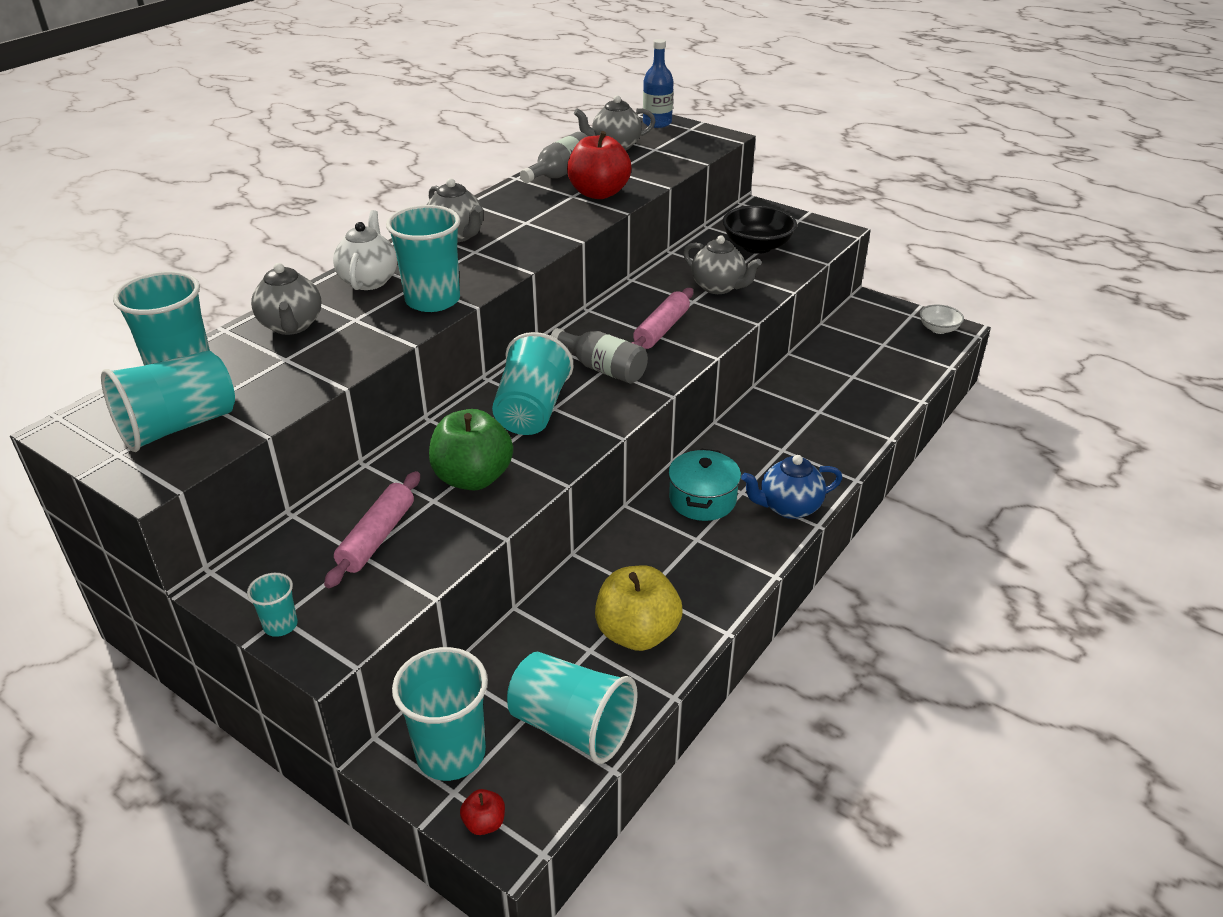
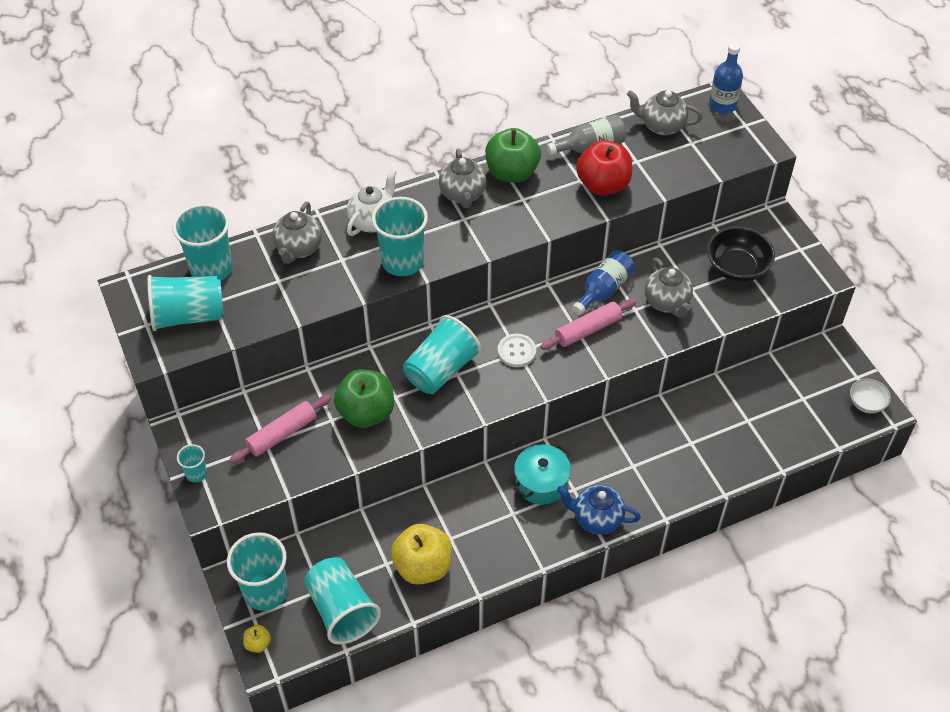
camera: 30 degrees right, 15 degrees up
(484, 823) = (258, 644): red apple -> yellow apple
(496, 208) = (512, 173): none -> green apple
(603, 369) = (516, 351): grey bottle -> white button
(648, 297) = (603, 290): none -> blue bottle

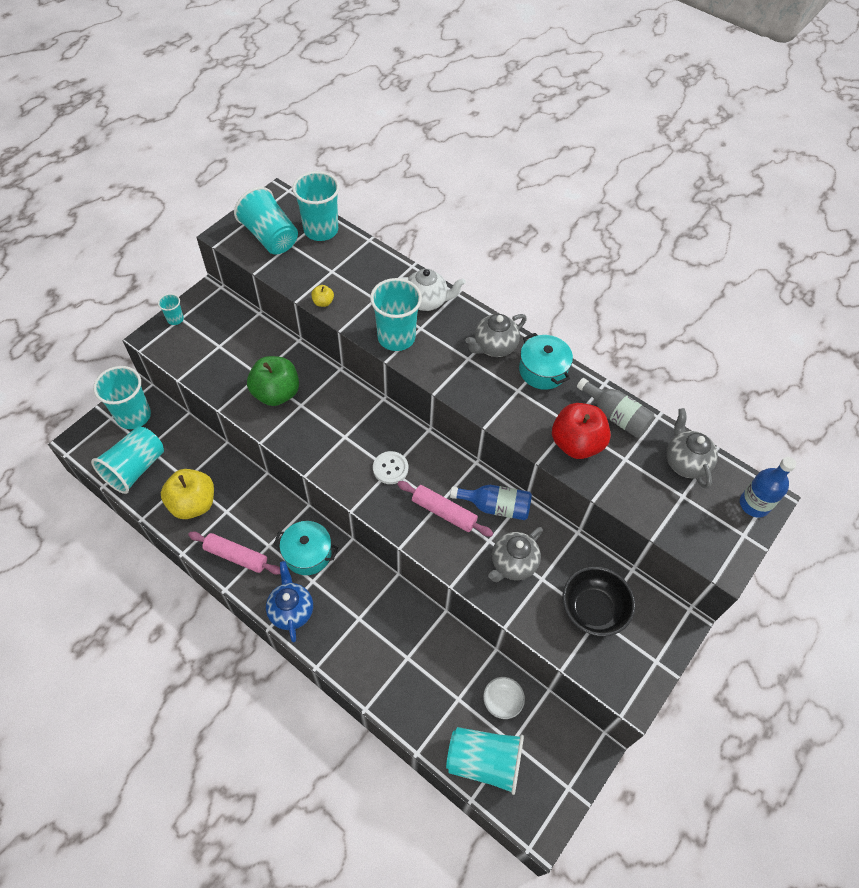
camera: 60 degrees right, 5 degrees up
(258, 644) = (90, 431): yellow apple -> yellow apple (323, 302)
(282, 434) = (232, 351): pink rolling pin -> pink rolling pin (236, 556)
(298, 248) = (370, 269): grey teapot -> none
(441, 370) = (342, 424): turquoise cup -> turquoise cup (484, 761)
(512, 173) = (542, 370): green apple -> turquoise pot
(866, 403) = (541, 809): white bowl -> white bowl (502, 701)

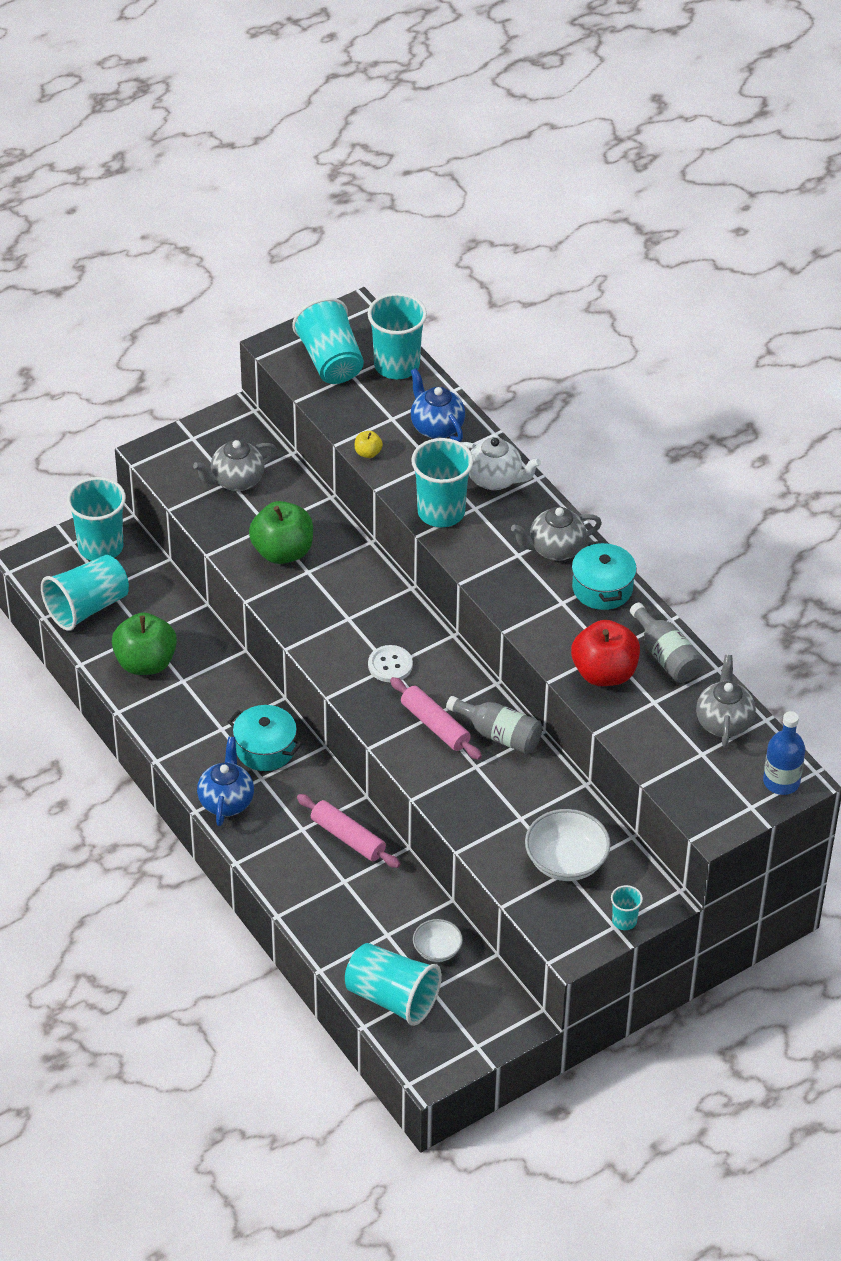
camera: 20 degrees right, 10 degrees down
(175, 319) = (186, 437): turquoise cup -> turquoise cup (624, 921)
(193, 504) = (145, 663): yellow apple -> green apple
(236, 556) = (180, 730): pink rolling pin -> pink rolling pin (348, 837)
(367, 270) = (436, 427): none -> blue teapot
(495, 507) = (499, 734): blue bottle -> grey bottle
(513, 564) = (493, 796): grey teapot -> grey teapot (236, 481)
(593, 609) = (566, 861): black bowl -> white bowl

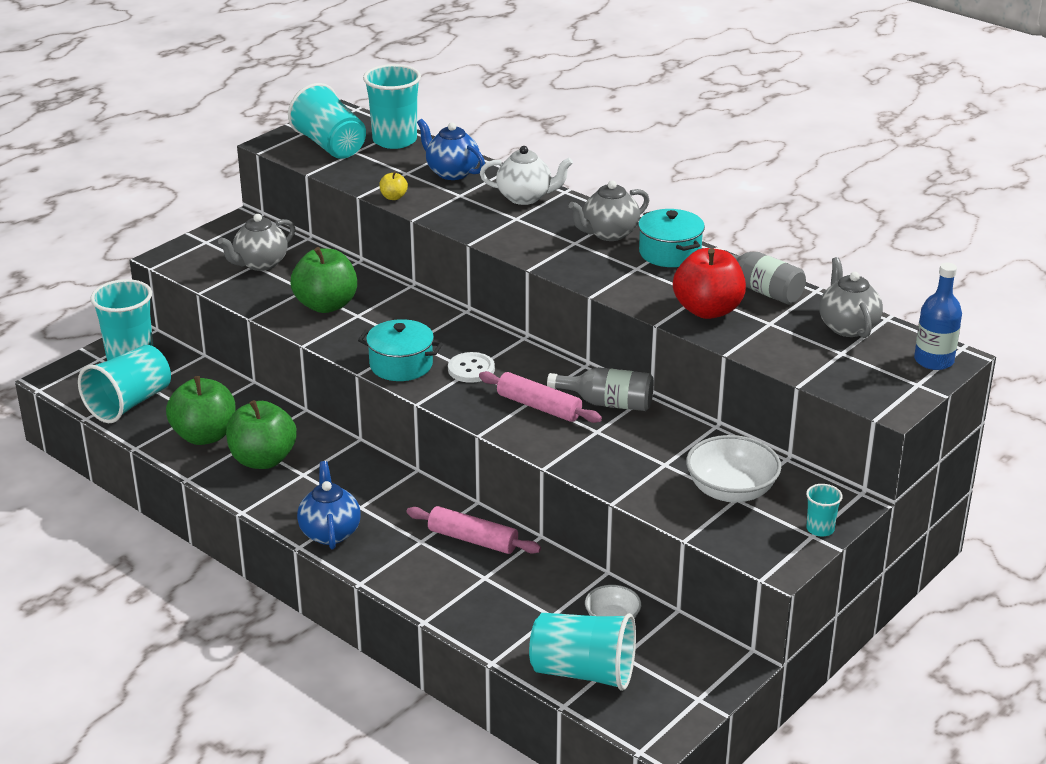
camera: 15 degrees left, 15 degrees down
(190, 703) = (263, 460): none -> green apple
(265, 749) = (355, 482): turquoise pot -> turquoise pot (401, 365)
(441, 512) = (484, 225): turquoise cup -> none

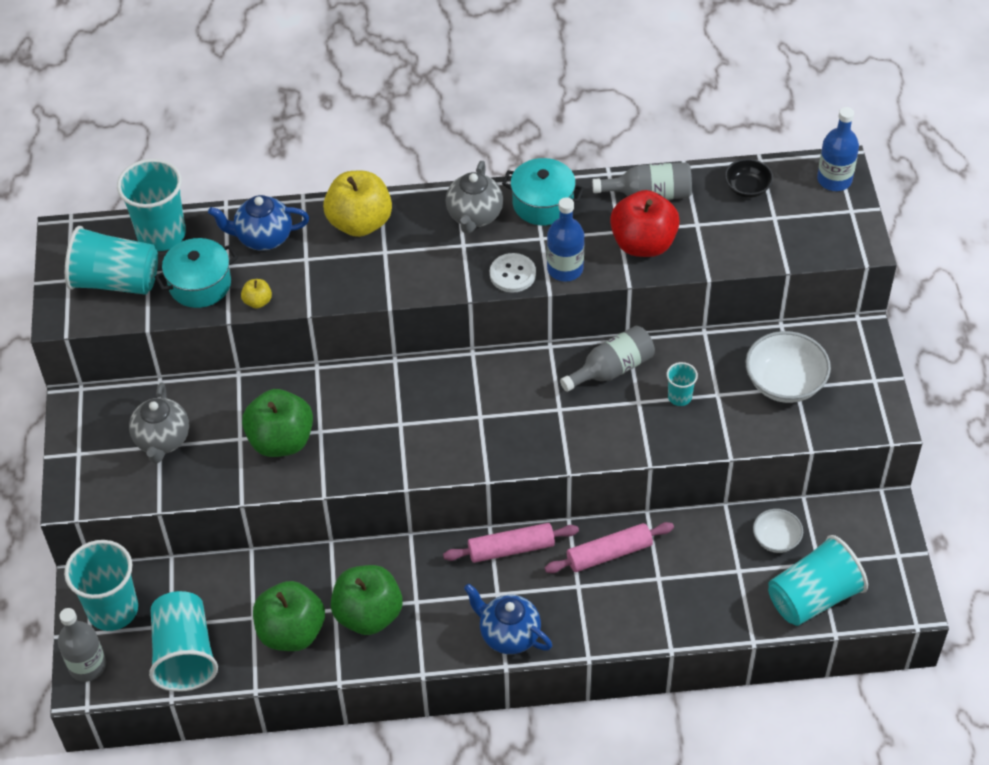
camera: 45 degrees left, 20 degrees up
(72, 372) = (87, 666): none -> grey bottle
(401, 365) = (424, 453): turquoise pot -> turquoise pot (200, 284)
(471, 369) = (478, 415): white button -> white button (512, 274)
(525, 197) = (360, 223): white teapot -> yellow apple
(539, 407) = (572, 412): pink rolling pin -> pink rolling pin (511, 549)
(624, 291) = (565, 269): none -> blue bottle
(820, 529) = (872, 370): turquoise cup -> turquoise cup (679, 397)
(847, 327) = (747, 188): grey teapot -> black bowl

